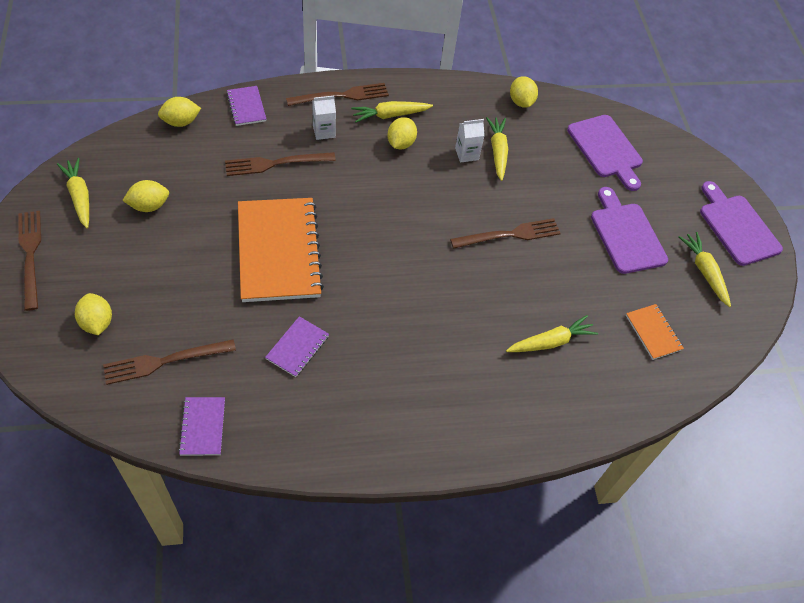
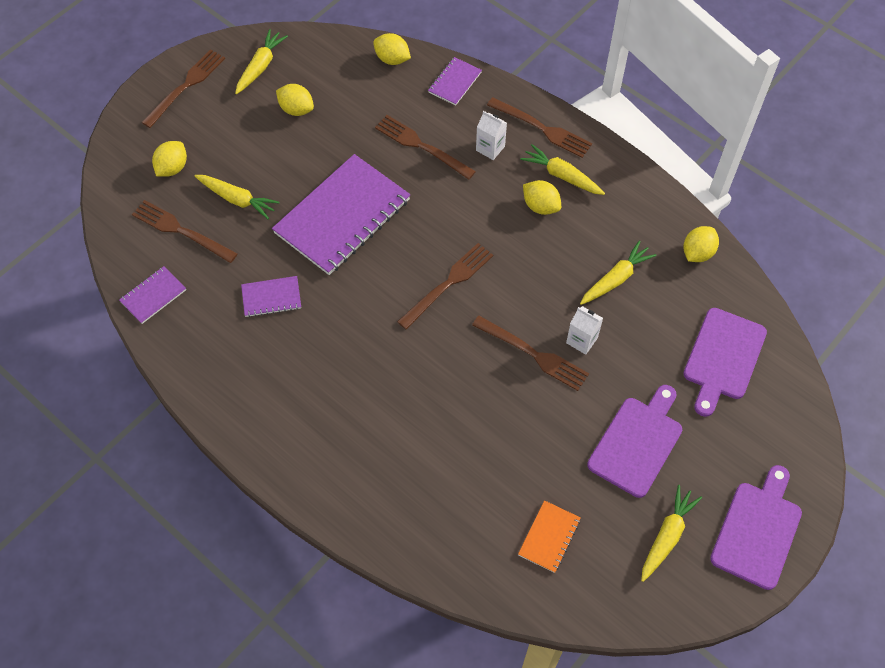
camera: 55 degrees right, 5 degrees up
(278, 251) = (342, 216): orange notebook -> purple notebook
(401, 143) = (540, 206): yellow lemon -> yellow lemon turned 60 degrees clockwise
(405, 235) = (449, 283): none -> brown fork
(466, 154) = (585, 259): white carton -> white carton (582, 340)
(551, 342) = (455, 463): yellow carrot -> yellow carrot (237, 199)

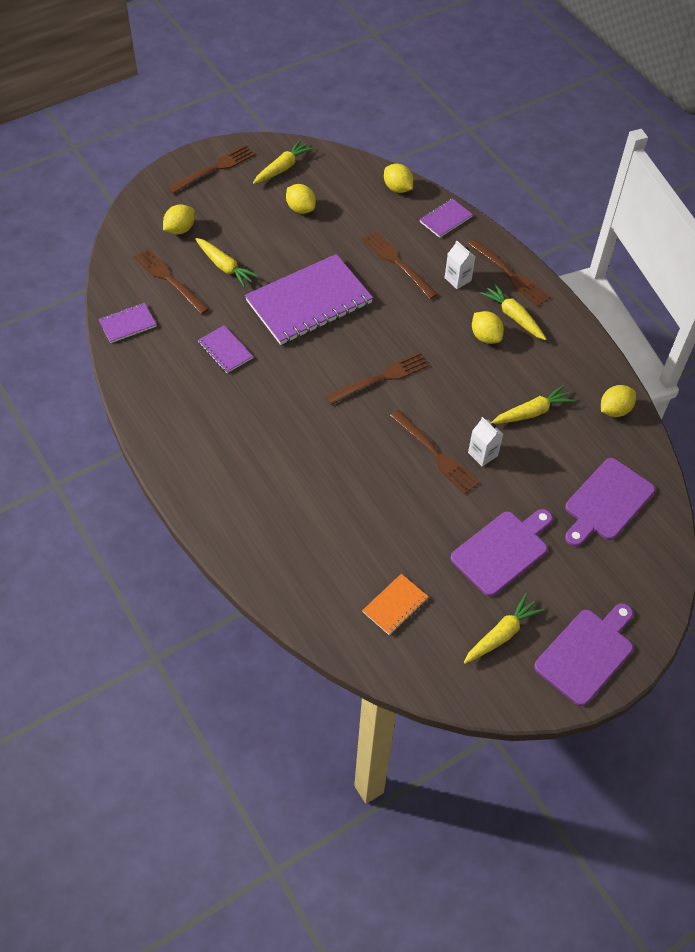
camera: 15 degrees right, 5 degrees down
(271, 297) = (225, 350): purple notebook -> purple notebook turned 45 degrees clockwise

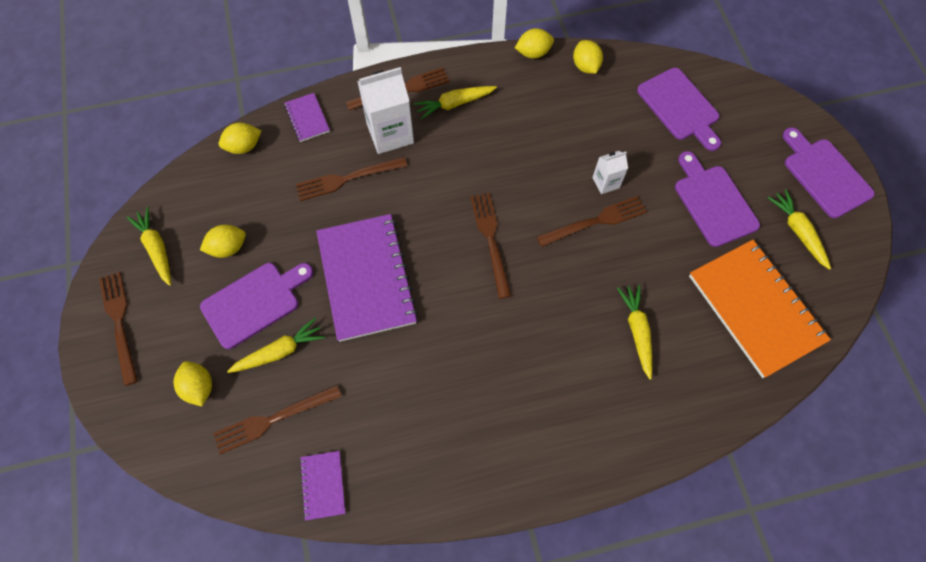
camera: 70 degrees left, 10 degrees up
(225, 350) = (402, 382): purple notebook -> none
(260, 239) = (254, 302): none -> purple cutting board
(395, 605) = (755, 308): orange notebook -> orange notebook, size x2.21
(457, 279) = (390, 134): white carton -> white carton, size x1.87
(485, 336) = (470, 134): yellow lemon -> yellow lemon (533, 53)
(532, 412) = (570, 128): yellow carrot -> yellow carrot (637, 331)

